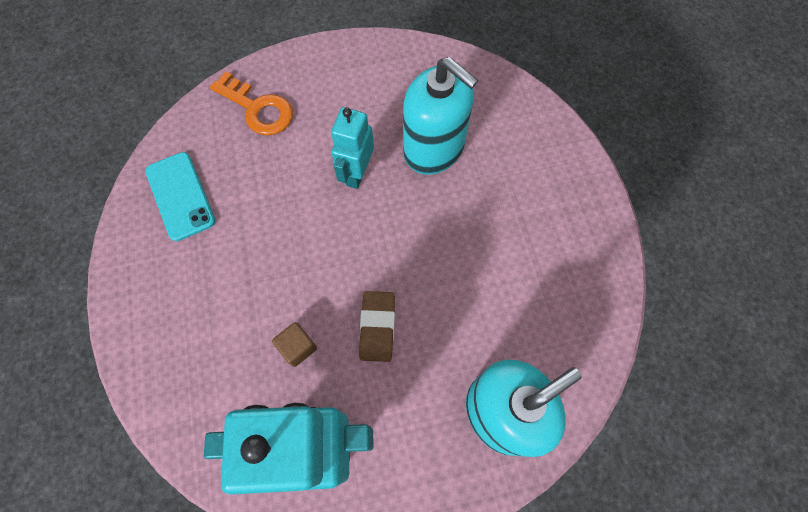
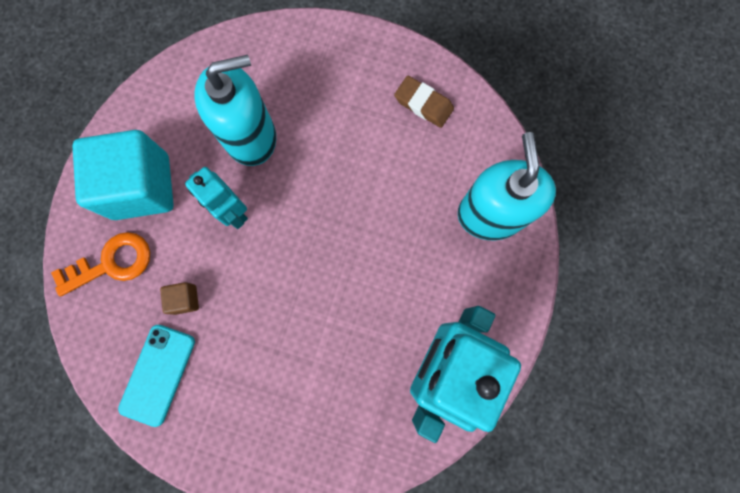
camera: 60 degrees left, 10 degrees up
(180, 196) = (158, 374): turquoise phone -> turquoise phone turned 75 degrees counterclockwise
(297, 347) = (356, 338): brown cube -> brown cube (185, 299)
(335, 93) = (141, 187): none -> turquoise cube
(377, 327) = (376, 267): brown eraser -> brown eraser (423, 104)

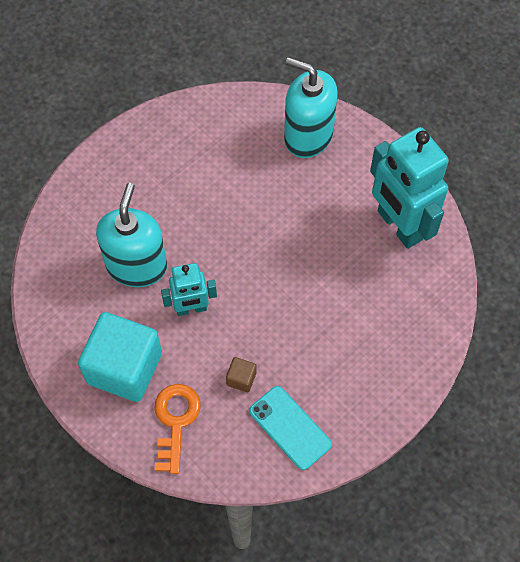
camera: 60 degrees left, 15 degrees down
(423, 104) = (194, 133): brown eraser -> none

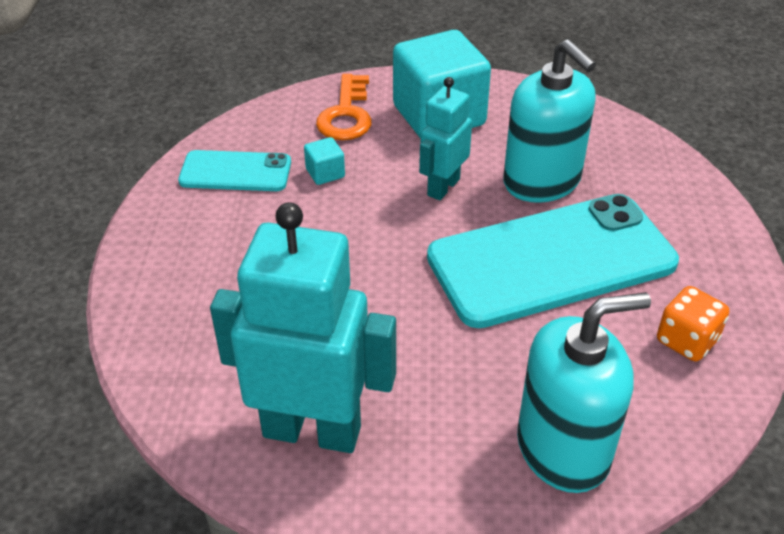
camera: 135 degrees right, 20 degrees down
(175, 421) = (346, 114): orange key -> orange key turned 45 degrees clockwise
(198, 131) = (686, 341): none -> orange dice
(199, 216) = (551, 260): none -> turquoise phone
(241, 379) = (325, 173): brown cube -> turquoise cube

